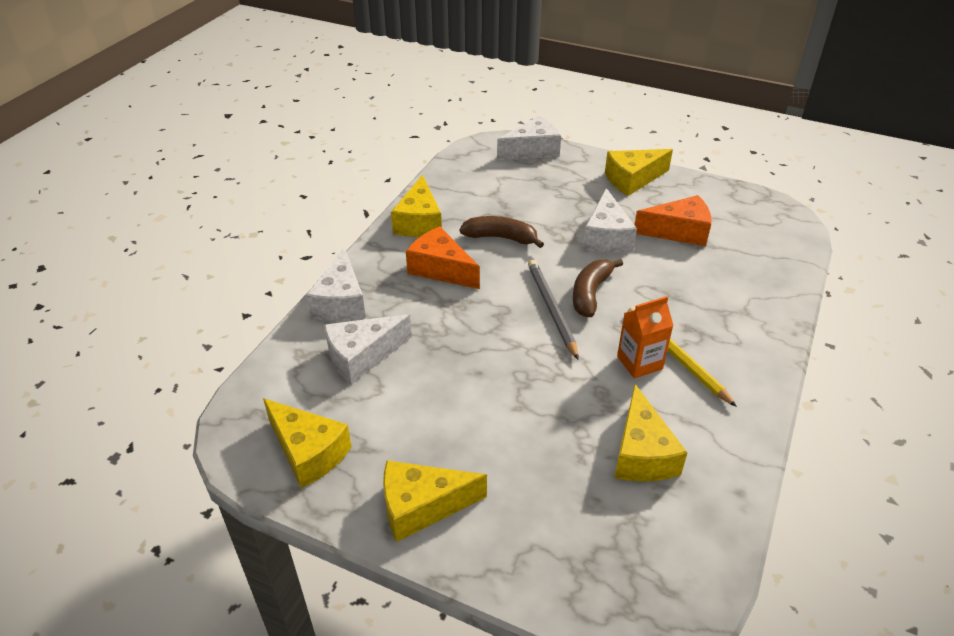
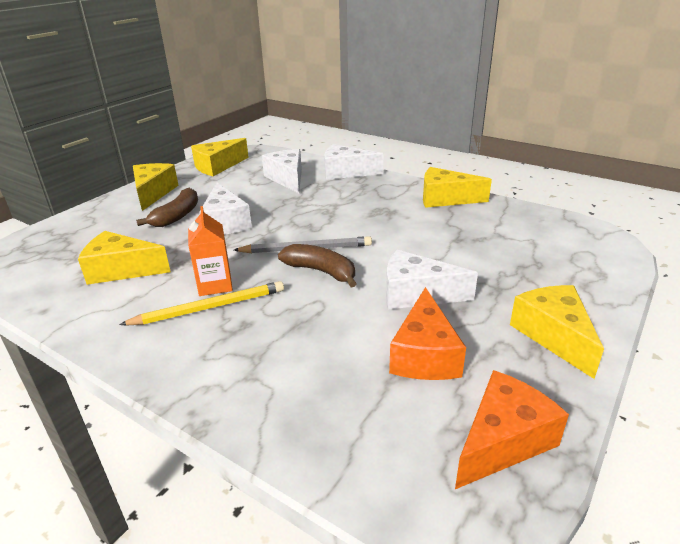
camera: 100 degrees right, 10 degrees down
(441, 269) = (376, 205): orange cheese -> orange cheese (502, 441)
(501, 238) = (419, 233): brown banana -> brown banana (177, 216)
(532, 150) = (603, 265): white cheese -> white cheese (225, 223)

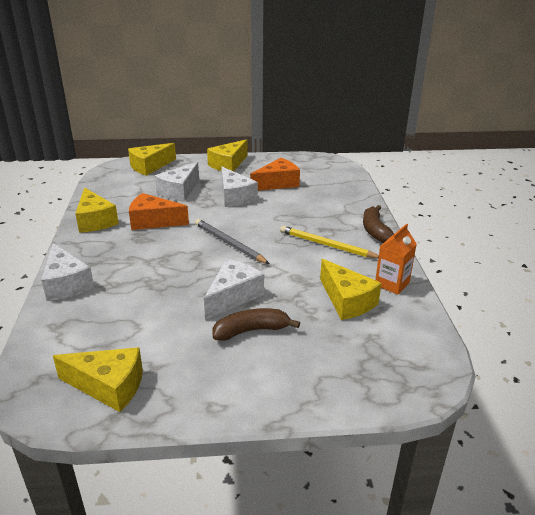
camera: 130 degrees left, 0 degrees up
(153, 193) = (225, 386): yellow cheese -> yellow cheese (150, 166)
(215, 285) = (307, 255): orange carton -> orange carton (392, 284)
(287, 178) = (109, 311): white cheese -> white cheese (179, 191)
(321, 271) = (248, 228): brown banana -> brown banana (375, 231)
(502, 441) = (301, 162): orange cheese -> orange cheese (153, 221)

